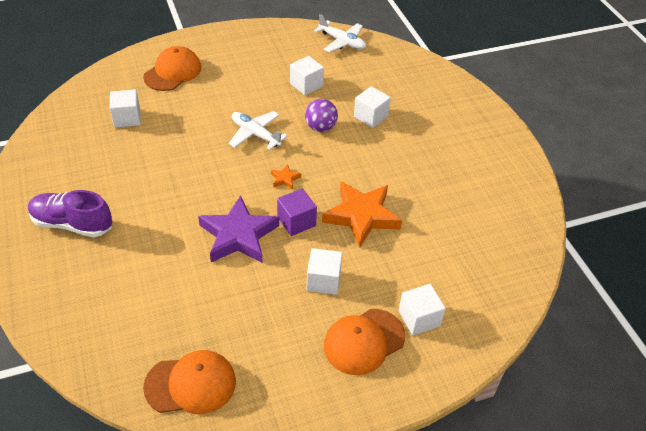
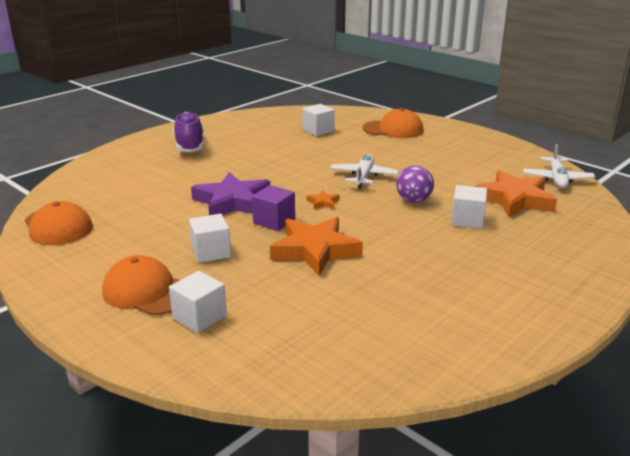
camera: 65 degrees right, 20 degrees down
(306, 85) = (463, 180): white cube -> none
(357, 78) = (514, 199): none -> orange star

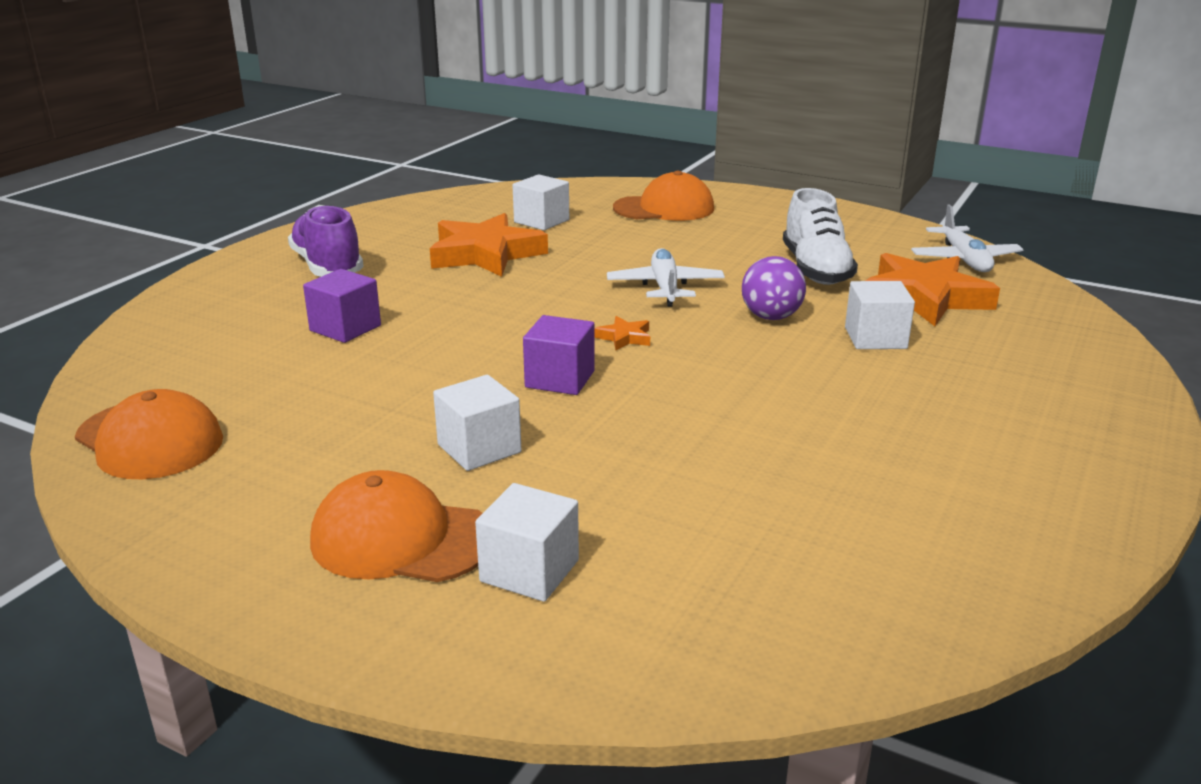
camera: 15 degrees left, 0 degrees up
(180, 180) = (345, 328): none -> purple cube
(232, 202) = (464, 355): purple star -> none
(315, 250) = (662, 420): orange star -> orange star (485, 254)
(459, 175) = (815, 269): none -> white shoe

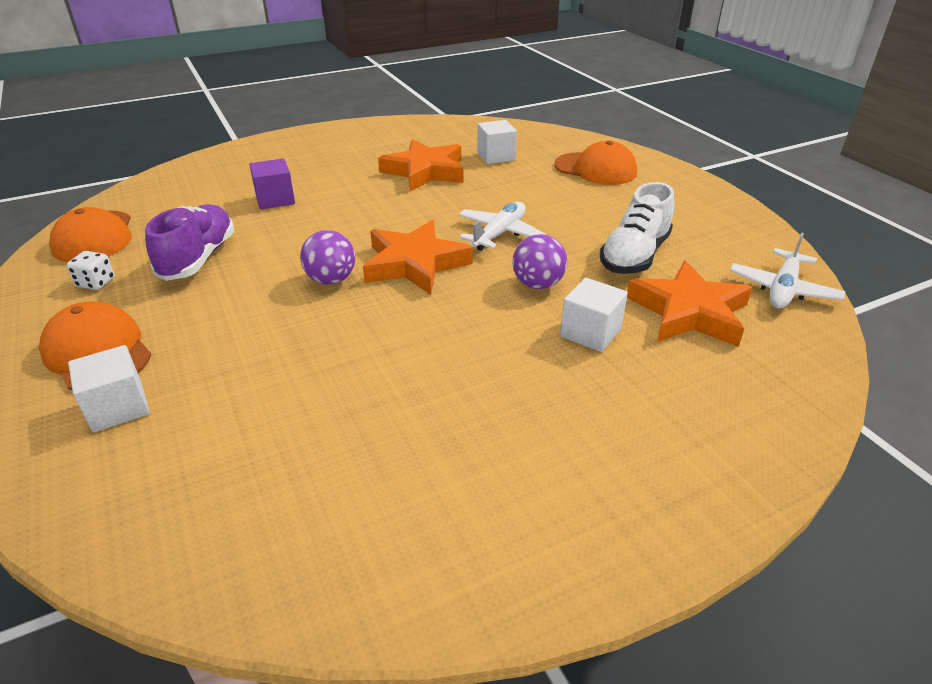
camera: 35 degrees right, 10 degrees up
(256, 481) = (96, 283): none -> white dice
(328, 267) = (327, 154): purple shoe -> purple shoe (198, 258)
(479, 448) = (218, 310): white cube -> none
(560, 379) = (331, 280): purple cube -> purple ball
(624, 337) = (415, 264): orange star -> orange star, size x2.42

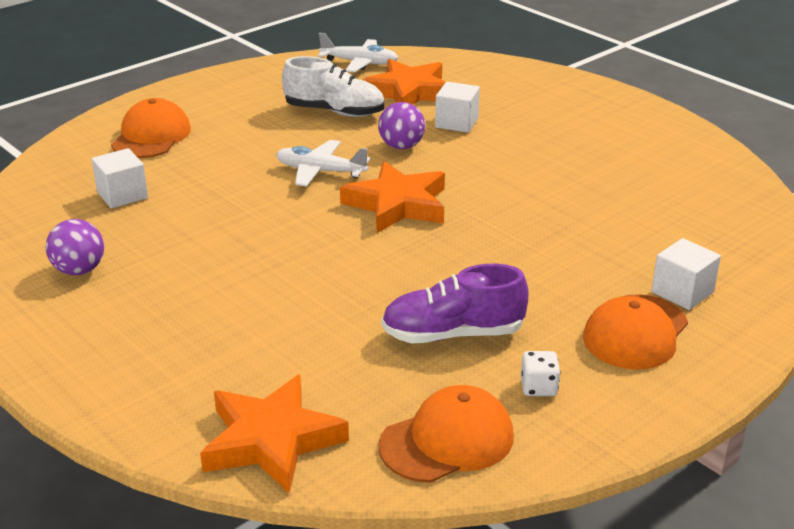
camera: 105 degrees left, 5 degrees down
(275, 199) = (289, 325): purple cube -> none
(331, 280) = (448, 241): purple ball -> purple ball (79, 270)
(425, 171) = (178, 235): orange star -> orange star (271, 440)

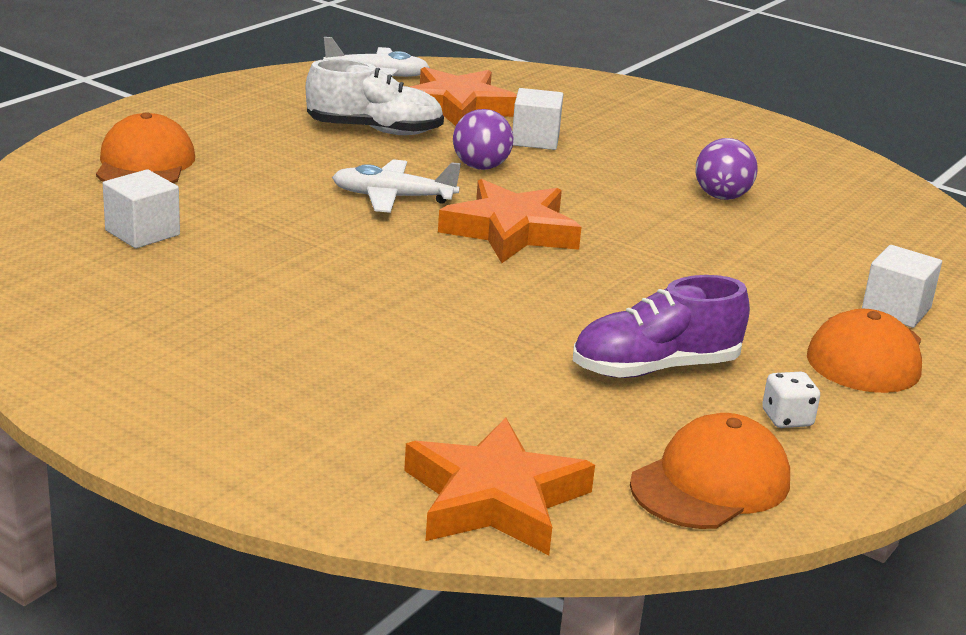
camera: 15 degrees left, 5 degrees down
(79, 270) = (131, 322): purple ball -> purple ball (721, 197)

